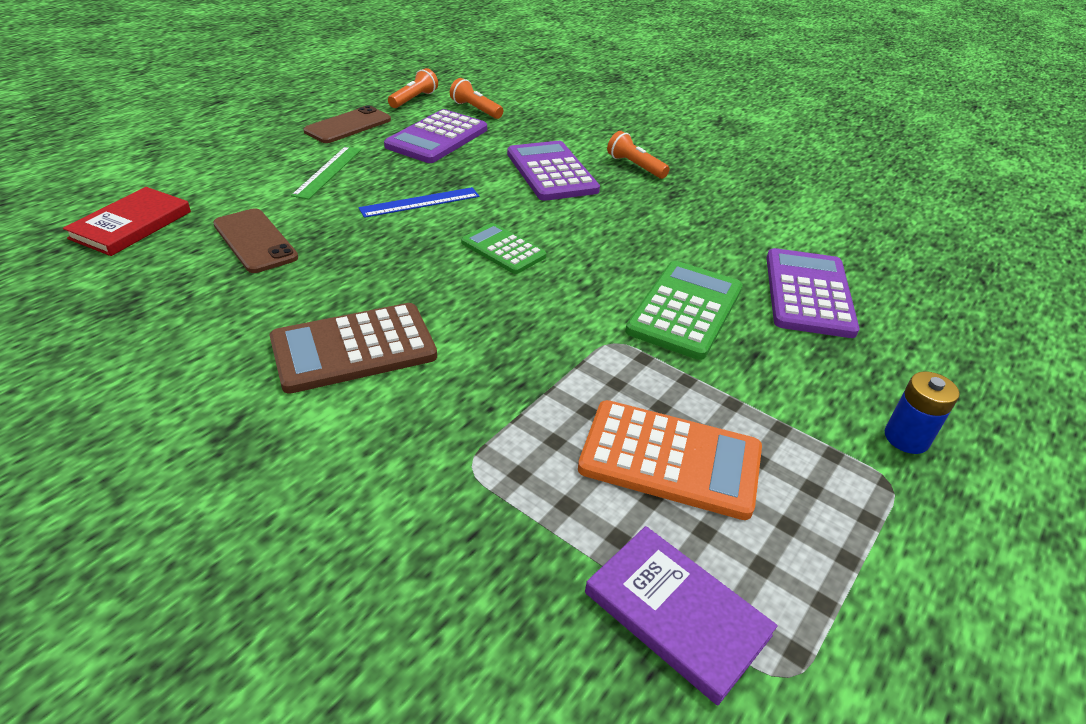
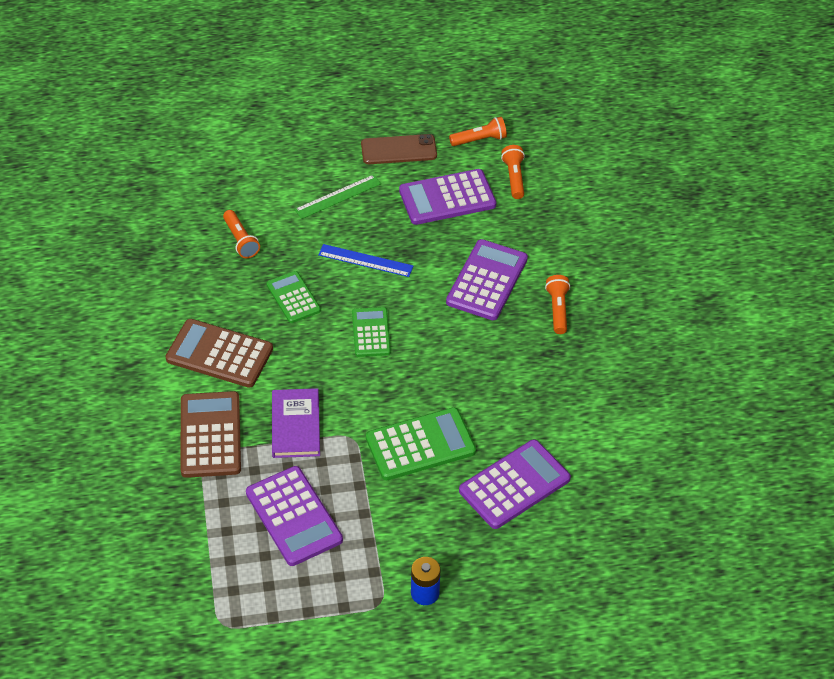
camera: 45 degrees right, 10 degrees up
(131, 225) = (188, 187): red book -> none
(255, 241) = (240, 240): brown phone -> orange flashlight
(381, 259) = (293, 297): none -> green calculator
(449, 438) = (210, 435): none -> brown calculator
(670, 460) = (293, 516): orange calculator -> purple calculator
(676, 614) = (211, 574): purple book -> purple book (296, 425)

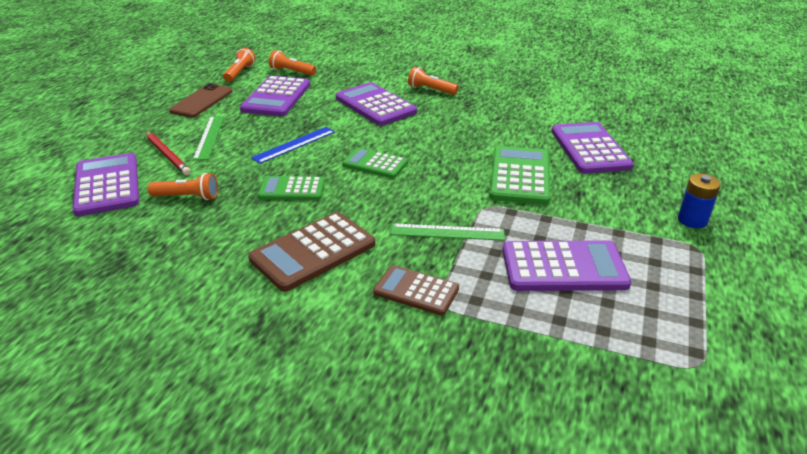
camera: 60 degrees left, 15 degrees down
(210, 435) = (416, 290): brown calculator -> brown calculator, size x0.63
(225, 183) = (107, 185): none -> purple calculator
(291, 189) = (167, 155): none -> red pencil
(296, 425) = (447, 232): purple book -> green ruler

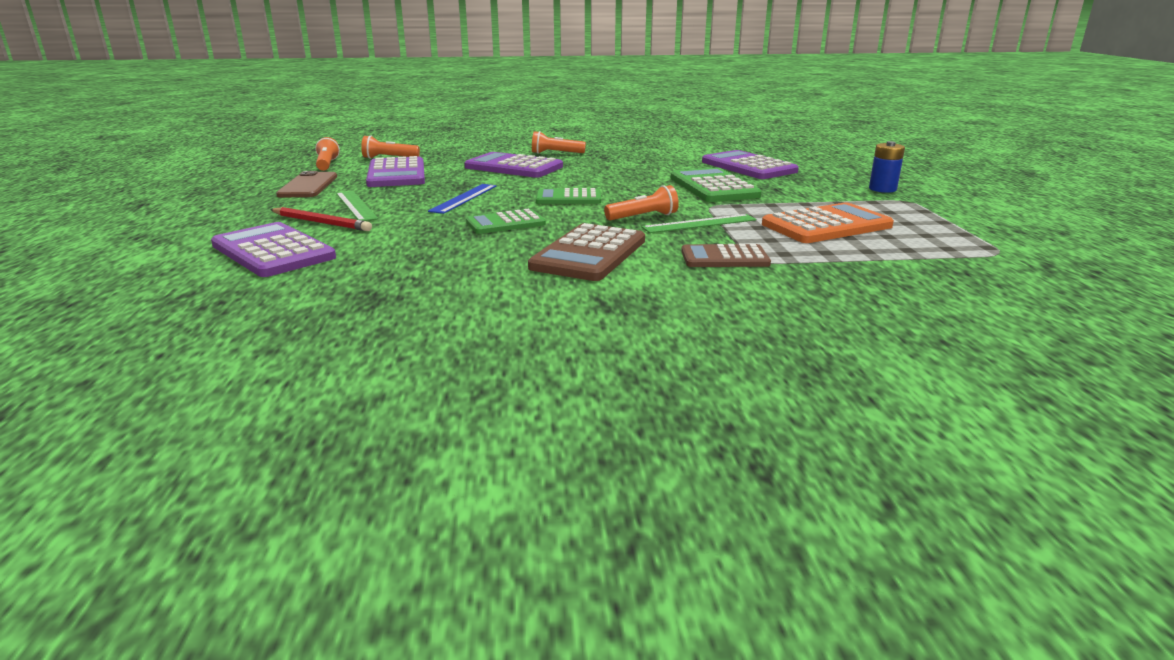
camera: 25 degrees left, 10 degrees down
(187, 197) = (392, 244): orange flashlight -> orange flashlight (643, 217)
(563, 267) = (826, 225): purple calculator -> orange calculator

